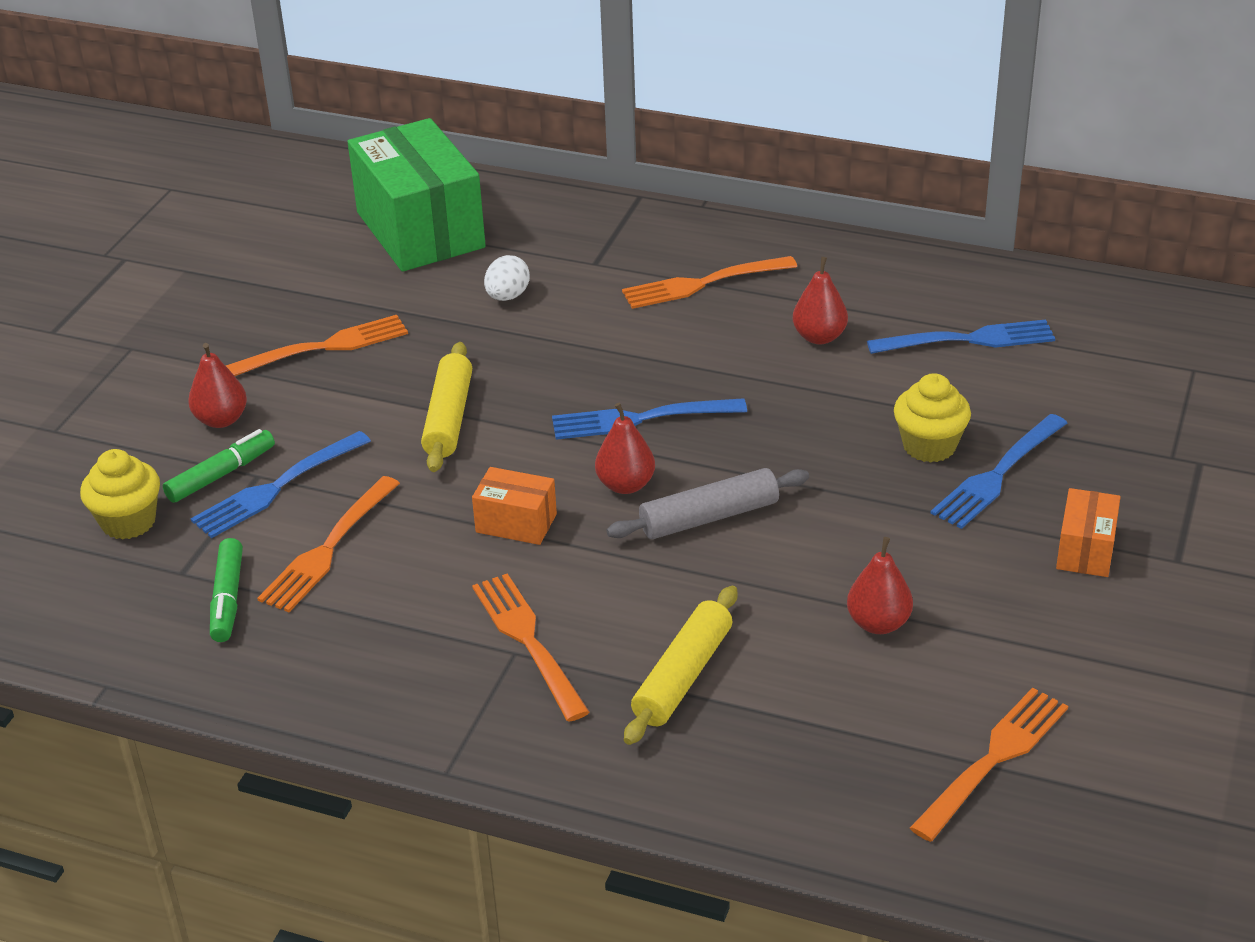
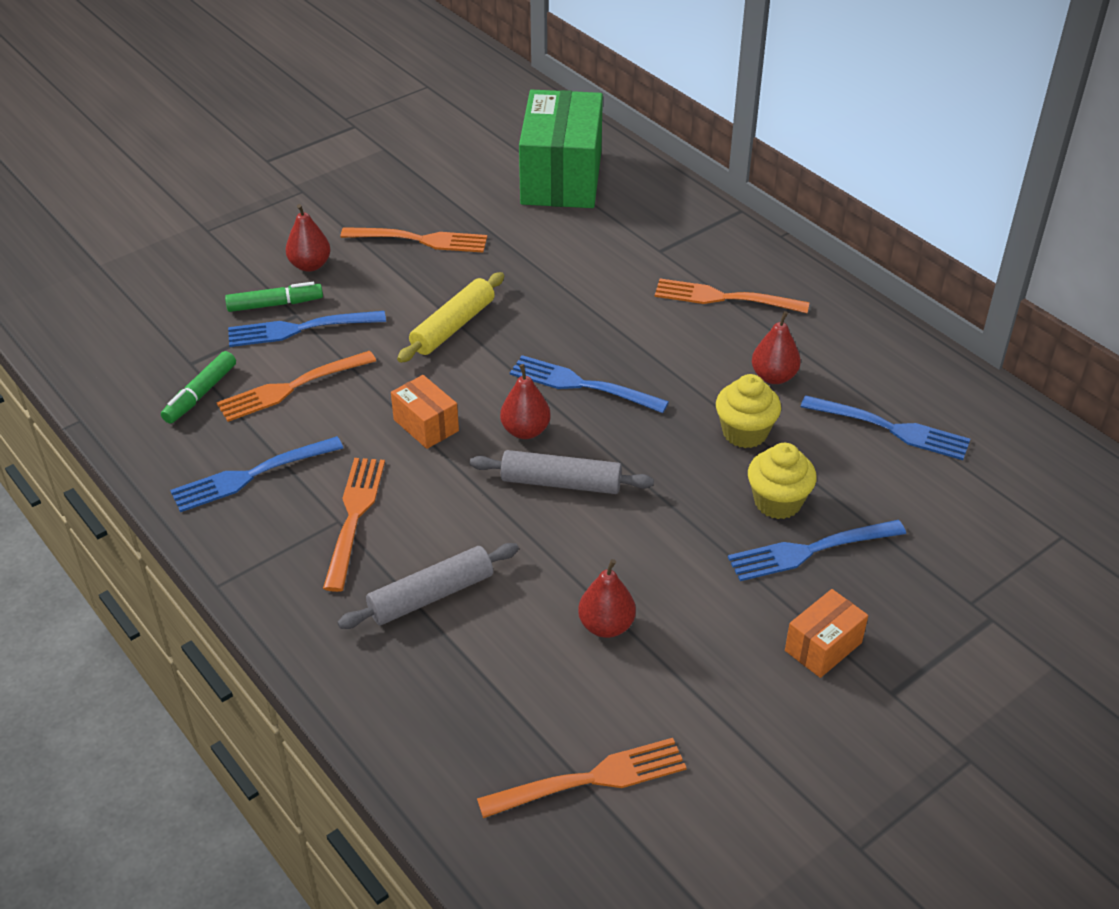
camera: 30 degrees right, 5 degrees up
(128, 522) = (192, 313): yellow cupcake -> yellow cupcake (745, 433)
(373, 651) = (252, 475): none -> blue fork
(507, 296) = (575, 251): white egg -> none
(683, 676) = (431, 596): yellow rolling pin -> grey rolling pin

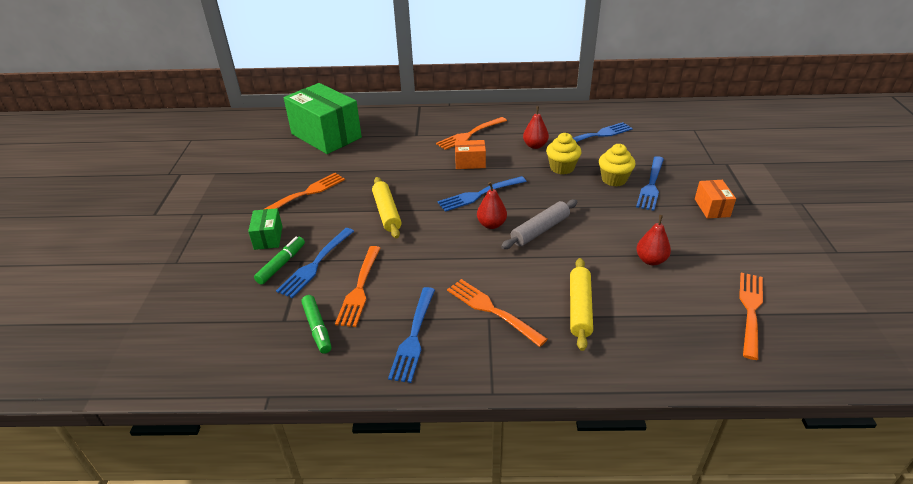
camera: 50 degrees left, 5 degrees down
(310, 265) = (268, 237): red pear -> green box
(426, 425) = (450, 254): orange box -> orange box (470, 163)
(431, 596) = (580, 308): grey rolling pin -> yellow rolling pin

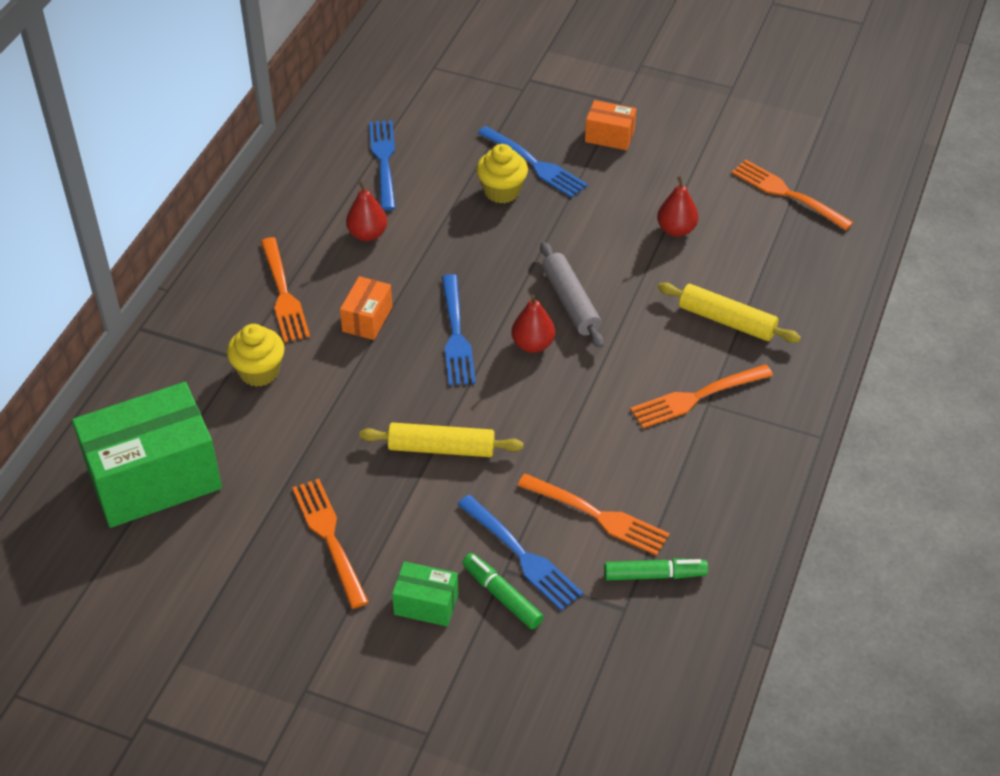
camera: 70 degrees left, 10 degrees up
(414, 336) = (709, 481): blue fork -> none
(562, 168) = (443, 229): yellow cupcake -> yellow cupcake (259, 372)

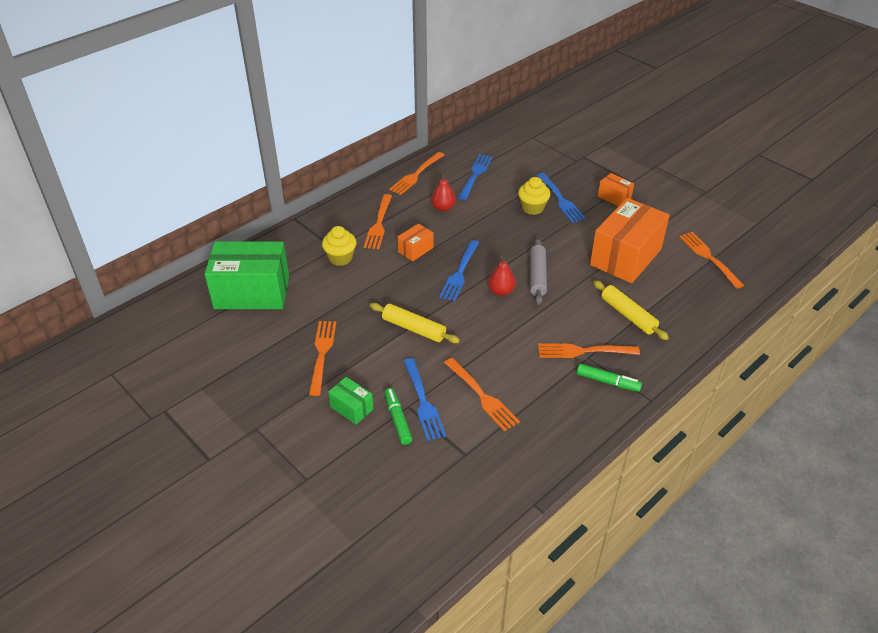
camera: 25 degrees right, 5 degrees down
(290, 188) = (416, 174): none -> orange fork
(654, 575) = (496, 442): green marker -> green marker (608, 382)
(676, 230) = (625, 257): red pear -> orange box

